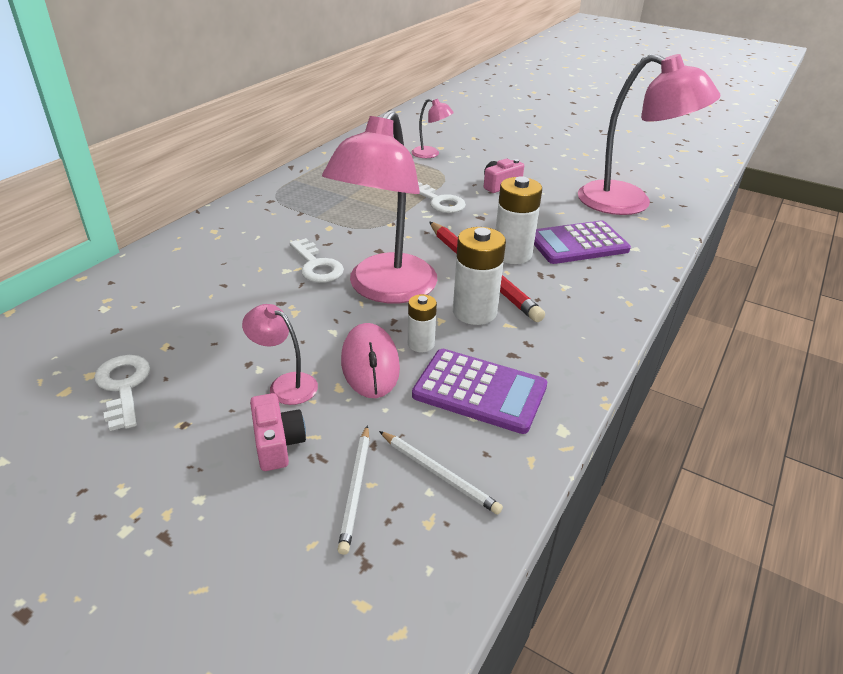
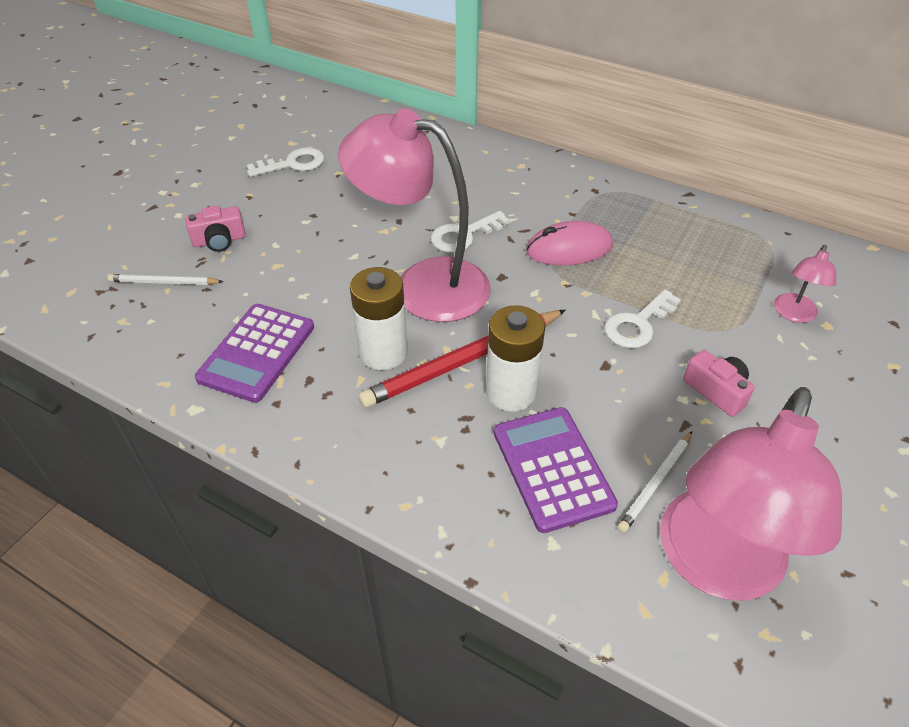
camera: 90 degrees right, 10 degrees up
(285, 384) = (284, 236): pink lamp -> none
(370, 364) = (304, 281): pink mouse -> pink mouse (569, 249)
(421, 344) = (330, 312): white battery -> none
(439, 473) = (166, 326): white pencil -> white pencil (656, 483)

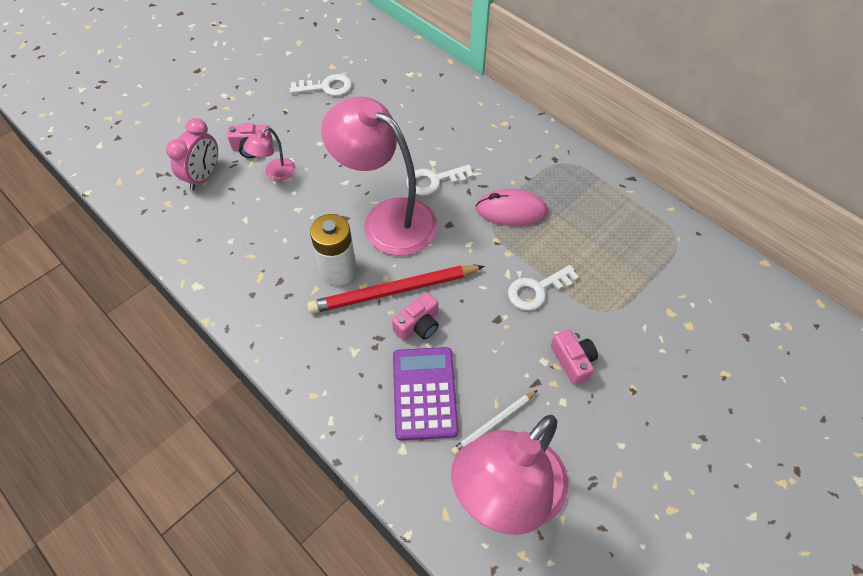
camera: 15 degrees right, 10 degrees up
(164, 282) = (204, 176): white pencil -> pink clock
(257, 352) = (251, 250): purple calculator -> none
(511, 392) = (418, 325): white battery -> pink camera
(793, 314) = (666, 309): pink lamp -> pink lamp (275, 173)

